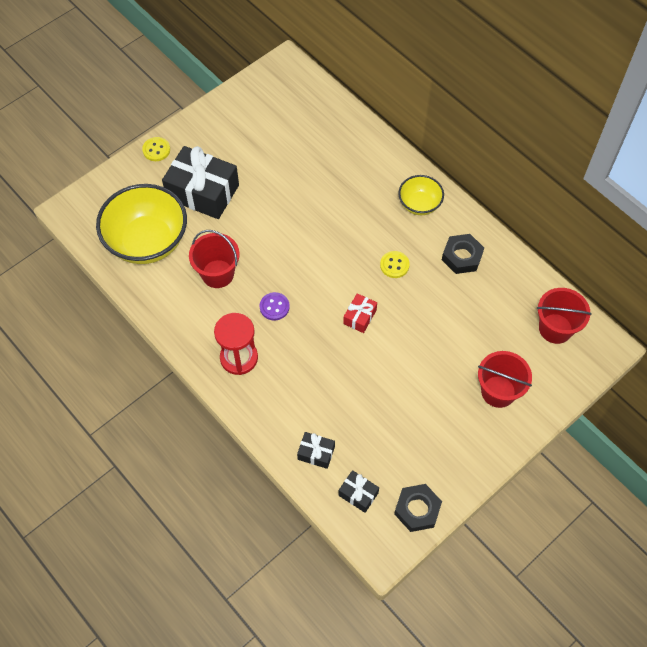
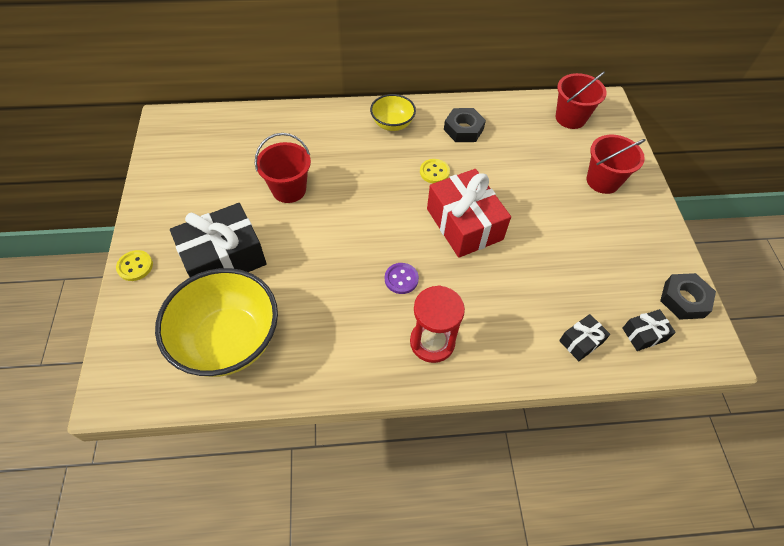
camera: 55 degrees left, 5 degrees down
(217, 274) = (324, 302): red bucket -> red bucket (289, 189)
(360, 317) = (464, 224): red gift -> red gift, size x2.13

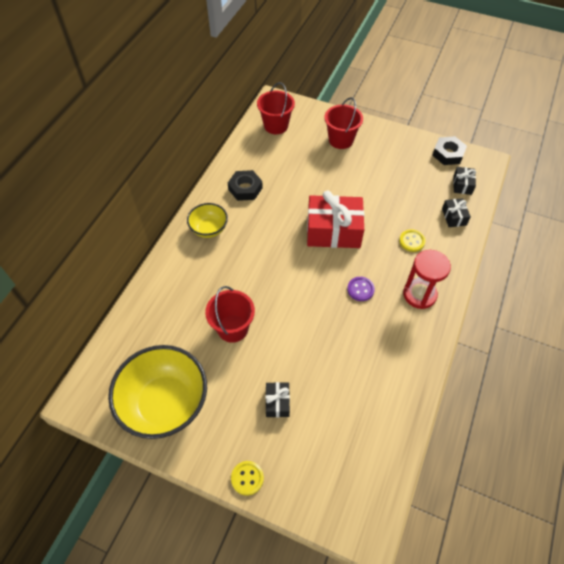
camera: 60 degrees left, 0 degrees up
(224, 258) = (277, 402): black gift -> black gift, size x0.47
(229, 340) = (359, 425): yellow bowl -> yellow bowl (165, 403)
(434, 172) = (275, 225): yellow button -> yellow button (411, 241)

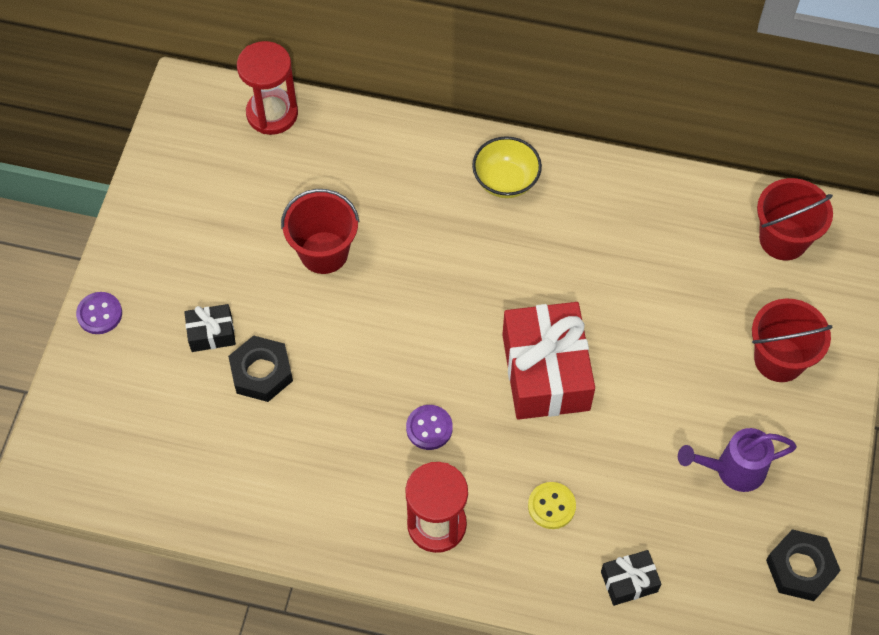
camera: 80 degrees right, 5 degrees up
(118, 346) = (272, 113): none -> red hourglass
(165, 403) = (193, 193): yellow bowl -> none
(245, 188) = (608, 217): black nut -> black nut (261, 372)
(247, 478) = (99, 314): yellow button -> purple button
(397, 167) = (733, 470): none -> purple watering can
(462, 185) = (718, 597): black gift -> none

